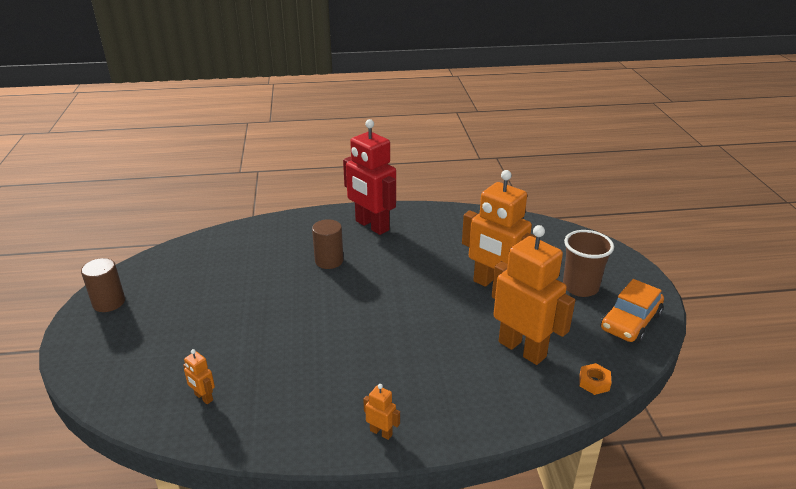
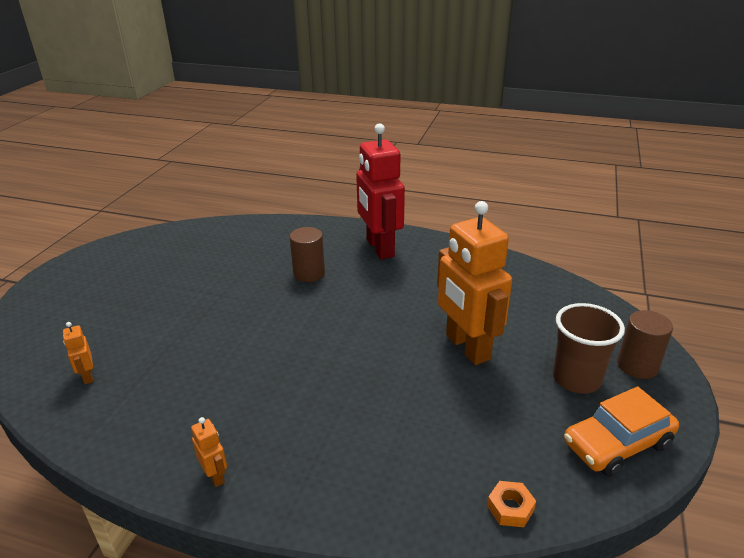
camera: 25 degrees right, 0 degrees up
(109, 302) = (90, 263): brown cylinder -> brown cylinder (637, 366)
(522, 349) = (447, 433): orange robot -> none

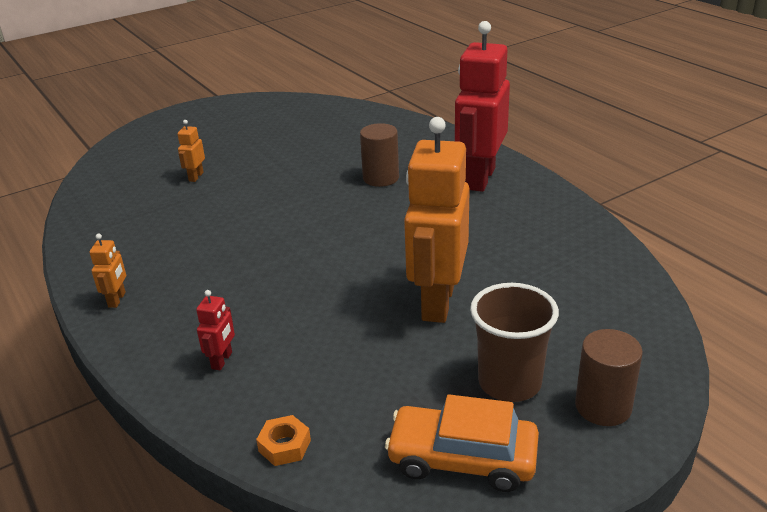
camera: 40 degrees right, 0 degrees up
(87, 376) = (126, 193): orange robot -> orange robot (196, 177)
(379, 473) = (222, 360): none -> red robot

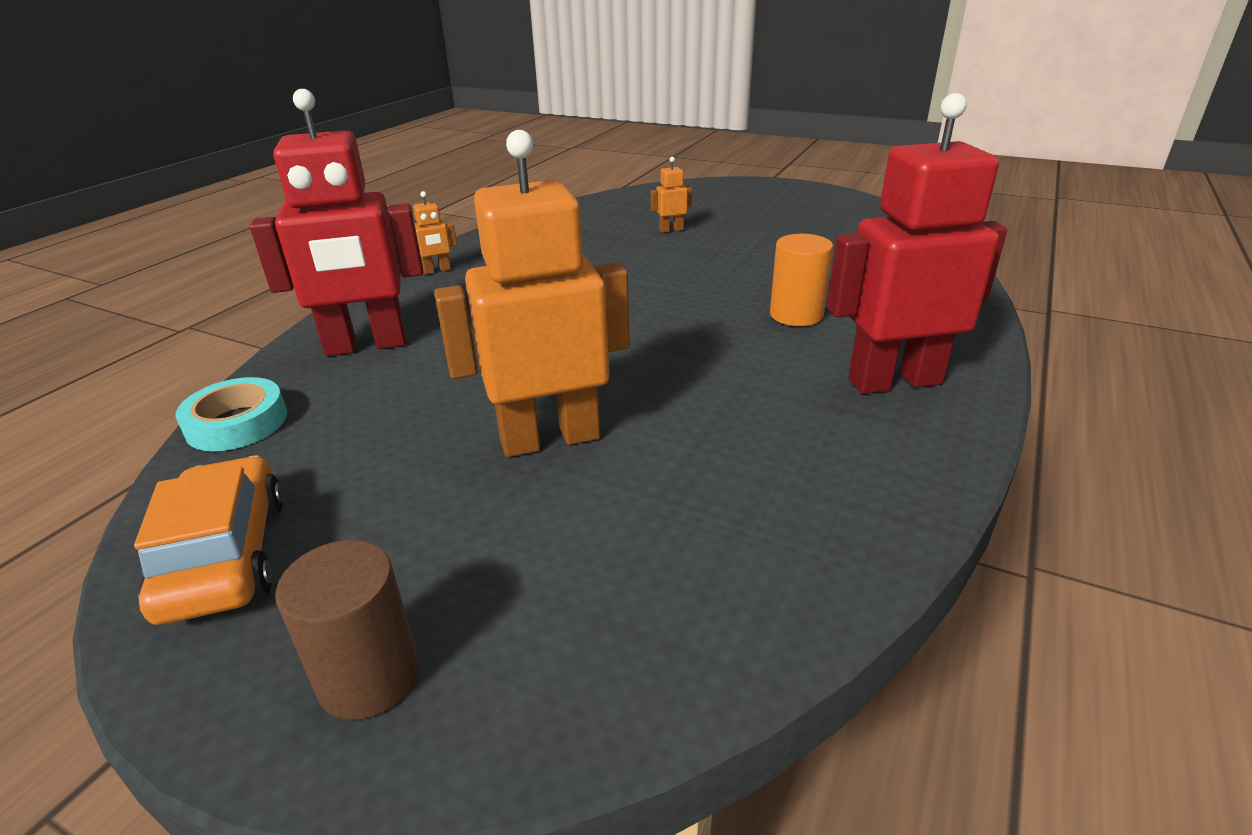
camera: 60 degrees right, 0 degrees up
(222, 360) = (366, 345): red robot -> red robot, size x2.47
(284, 446) = (237, 423): orange nut -> turquoise tape
(381, 178) = (796, 315): brown cylinder -> orange cylinder
(509, 383) = (396, 554): brown cup -> none

